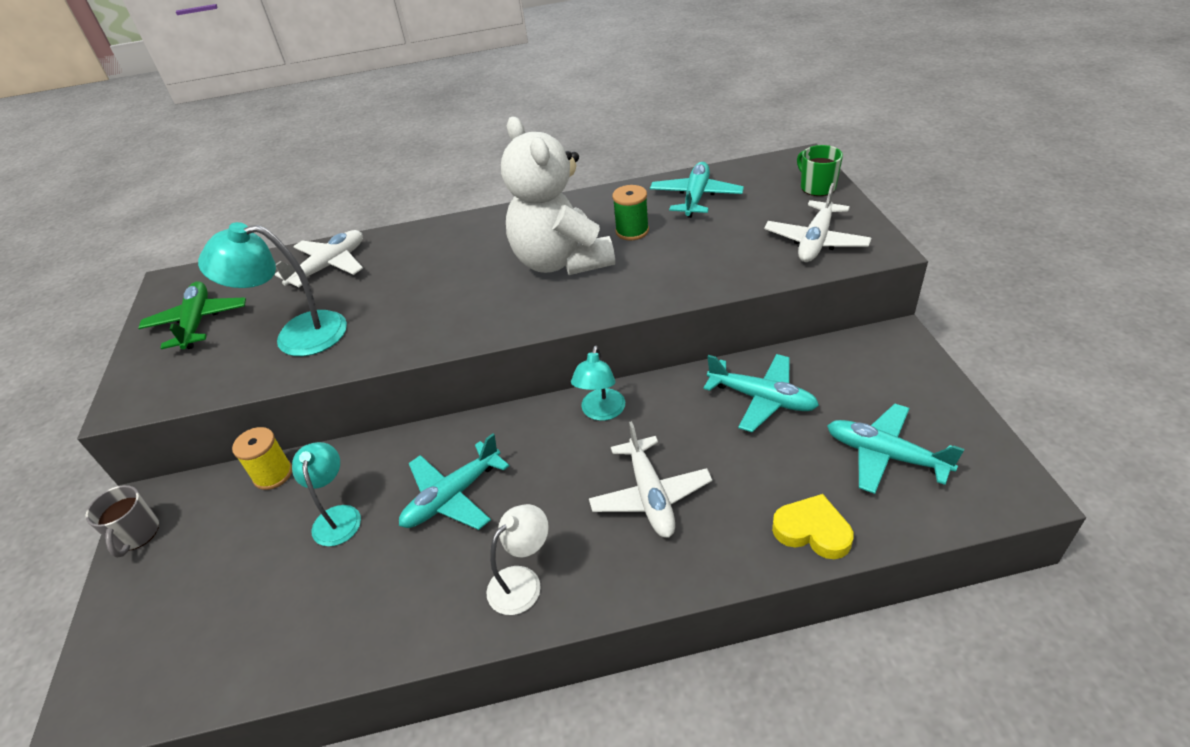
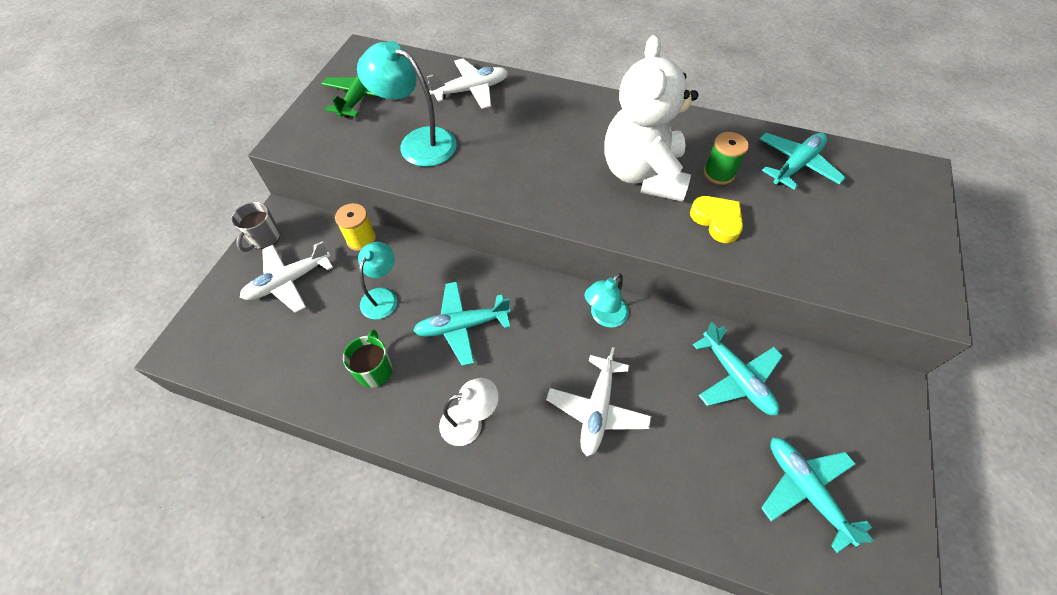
camera: 25 degrees right, 15 degrees up
(812, 531) = (700, 516): yellow heart -> yellow heart (717, 221)
(815, 241) = (876, 268): white plane -> white plane (288, 282)
(817, 187) = (917, 209): green mug -> green mug (374, 369)

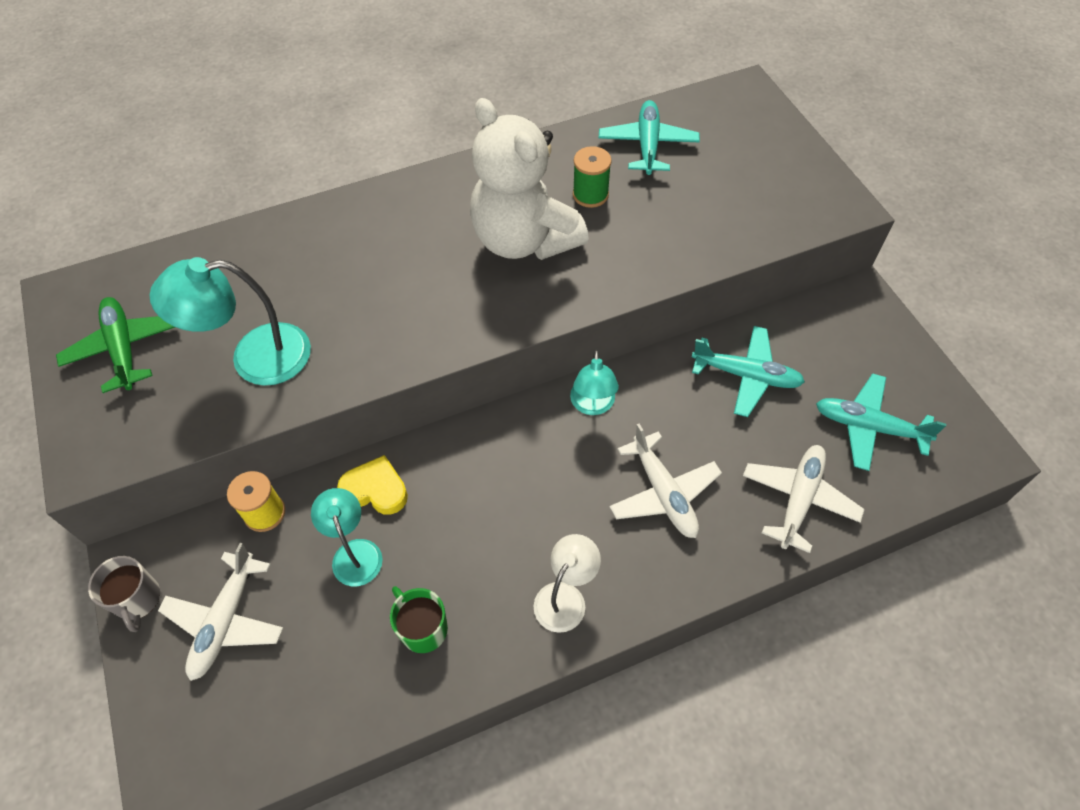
camera: 40 degrees left, 0 degrees up
(461, 326) = (468, 517): turquoise plane -> none
(471, 90) = (255, 259): white plane -> white plane (799, 499)
(717, 221) = (629, 242): yellow heart -> yellow heart (375, 489)

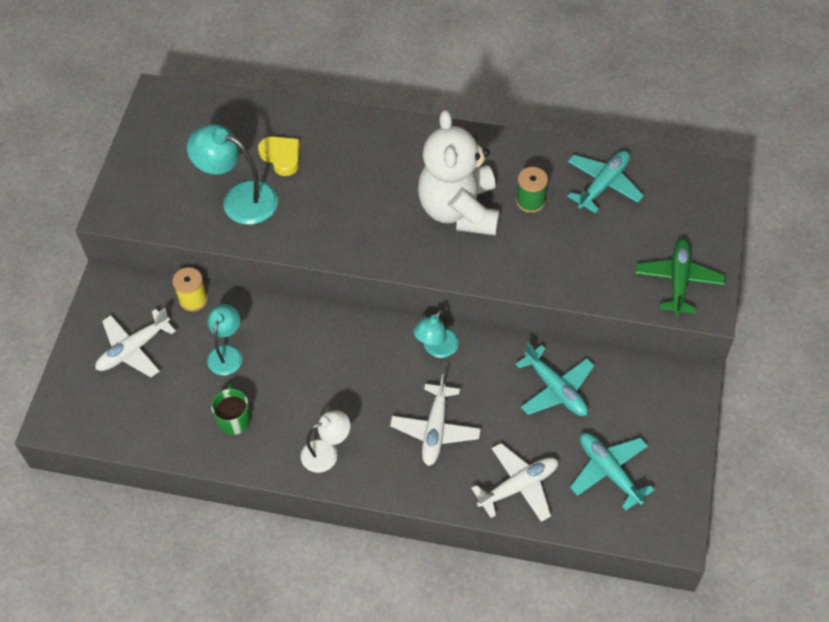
camera: 35 degrees right, 0 degrees up
(124, 348) = (171, 152): green plane -> green plane (678, 280)
(138, 599) = (96, 309): grey mug -> none
(375, 489) = (264, 323): yellow heart -> yellow heart (281, 157)

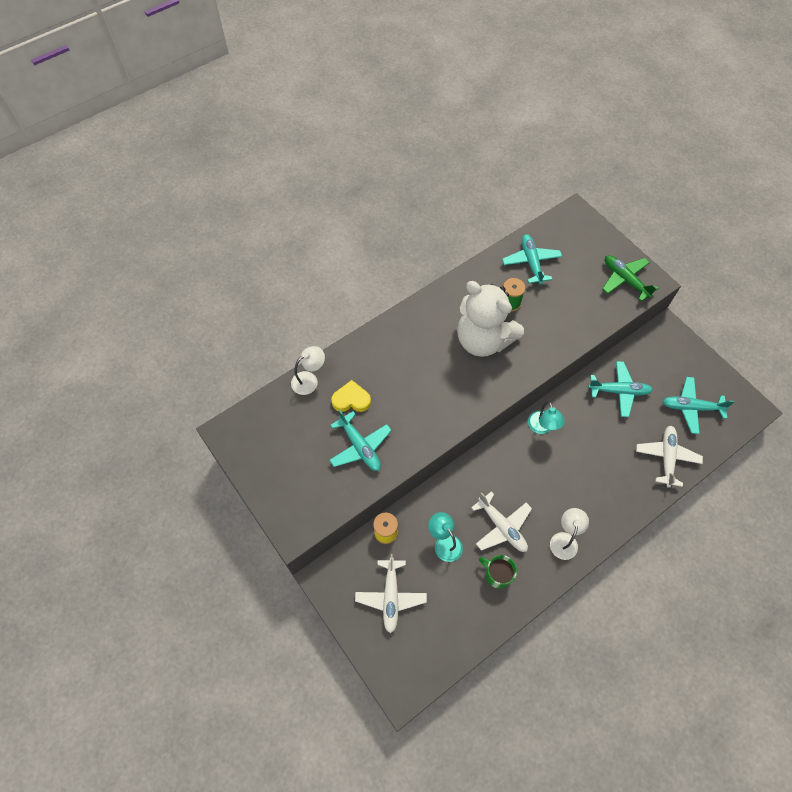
camera: 50 degrees left, 5 degrees up
(239, 199) = (360, 447): turquoise lamp -> turquoise plane
(270, 112) = (309, 380): none -> white lamp
(435, 430) = (596, 470): white plane -> white plane (502, 527)

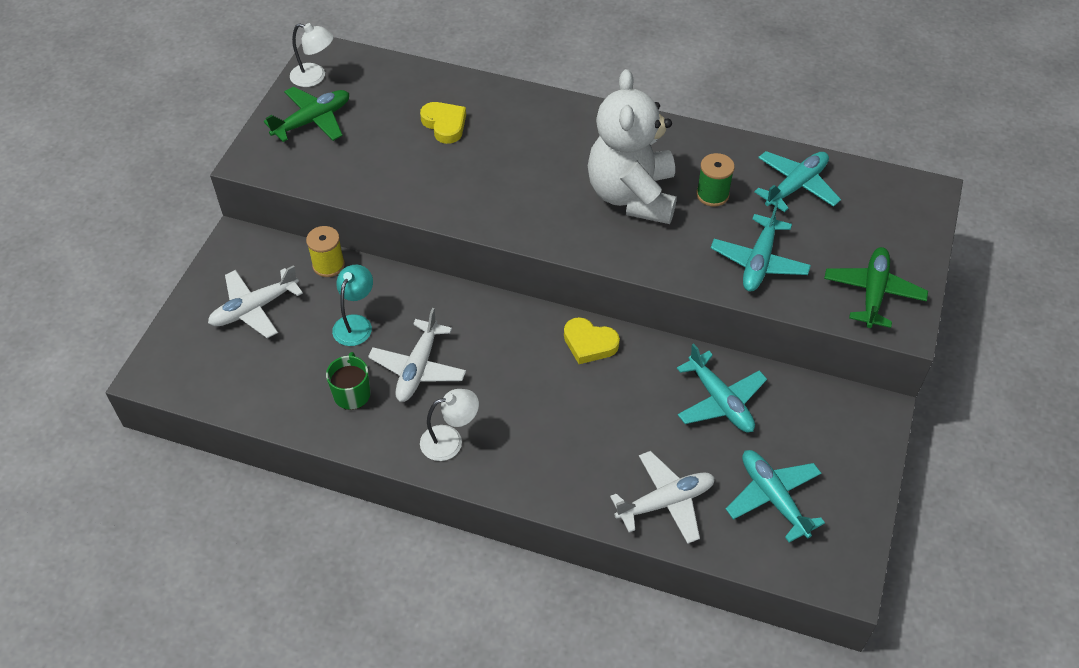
camera: 55 degrees right, 10 degrees down
(286, 473) = (313, 120): none -> green plane
(309, 380) = (439, 80): white lamp -> white lamp (315, 77)
(360, 447) = (392, 161): turquoise plane -> turquoise plane (759, 262)
(542, 427) = (589, 343): turquoise lamp -> yellow heart

